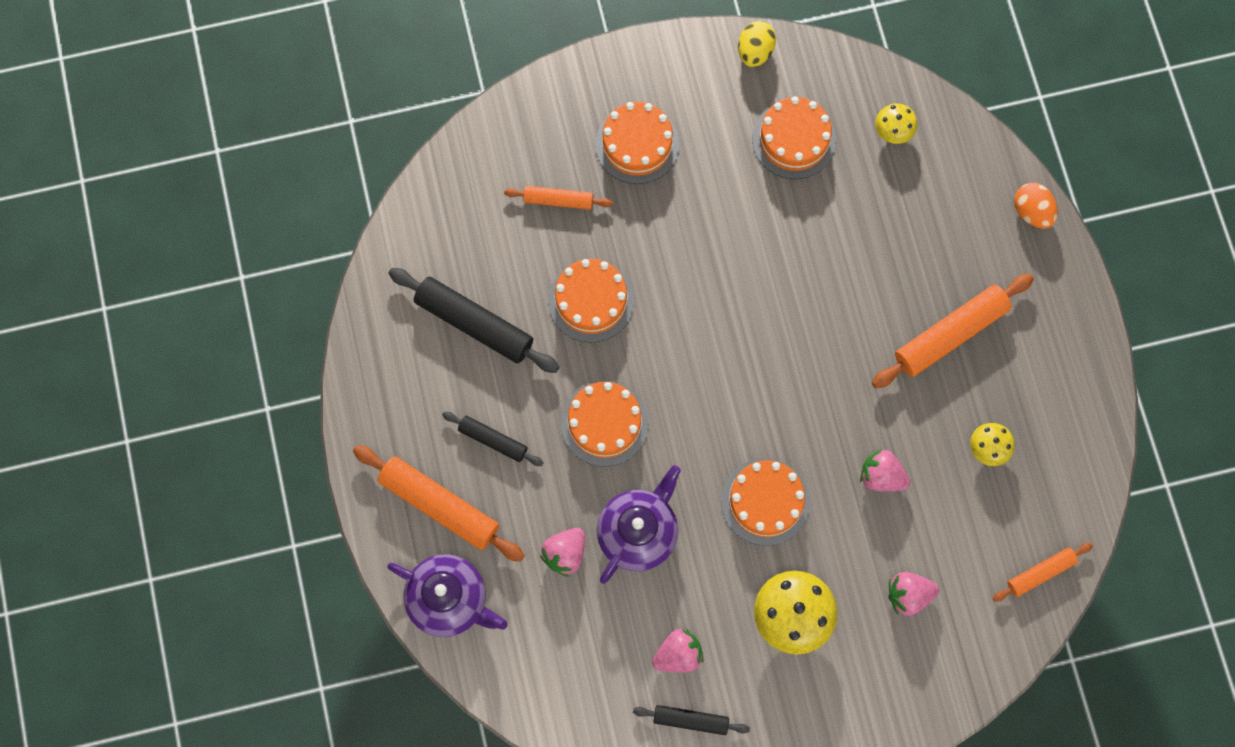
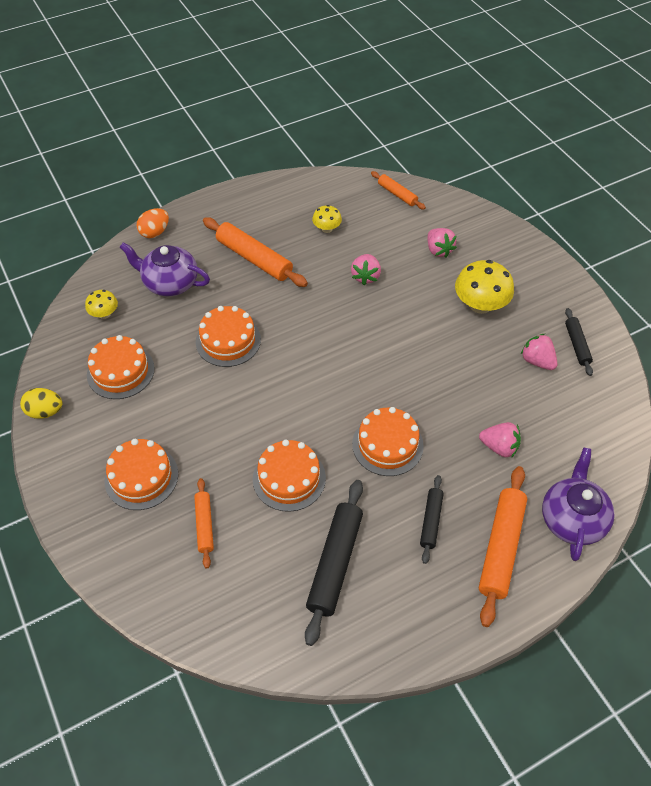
camera: 105 degrees left, 20 degrees down
(638, 532) = (462, 403): purple teapot -> purple teapot (170, 283)
(765, 501) = (408, 334): orange cake -> orange cake (228, 340)

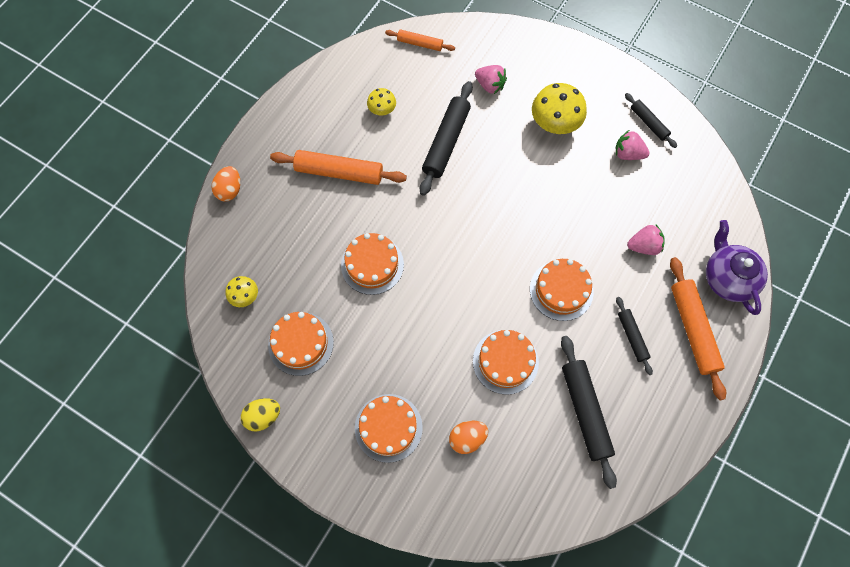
camera: 30 degrees left, 15 degrees up
(170, 283) = (281, 235): purple teapot -> none
(204, 525) = (467, 438): orange rolling pin -> orange egg
(365, 276) = (446, 142): pink strawberry -> black rolling pin

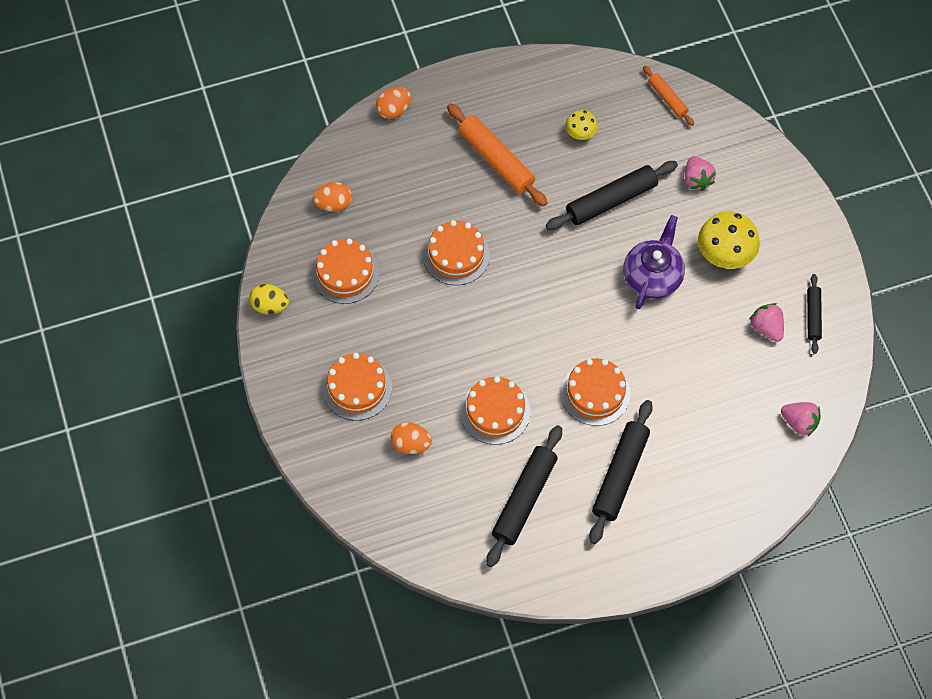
camera: 40 degrees right, 5 degrees down
(245, 296) = (333, 204): yellow mushroom -> orange egg
(632, 337) = (620, 475): black rolling pin -> black rolling pin, size x1.78
(644, 246) = (703, 413): pink strawberry -> pink strawberry (799, 423)
(693, 329) = (679, 510): orange rolling pin -> none
(728, 278) = (753, 494): purple teapot -> purple teapot (652, 276)

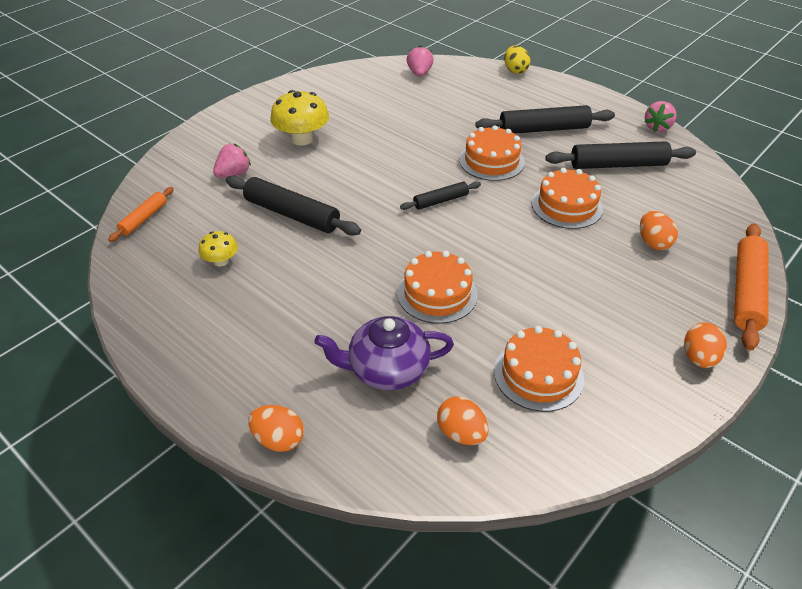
camera: 120 degrees left, 20 degrees down
(270, 306) = (643, 425): yellow egg -> yellow egg (515, 70)
(291, 380) = (699, 358): none -> orange egg
(357, 388) = (647, 302): orange cake -> none
(496, 160) = (296, 311): orange rolling pin -> orange rolling pin (746, 291)
(652, 276) = (355, 167): purple teapot -> purple teapot (387, 369)
(766, 328) = (355, 104): pink strawberry -> pink strawberry (657, 127)
(813, 316) = (327, 89): black rolling pin -> black rolling pin (440, 201)

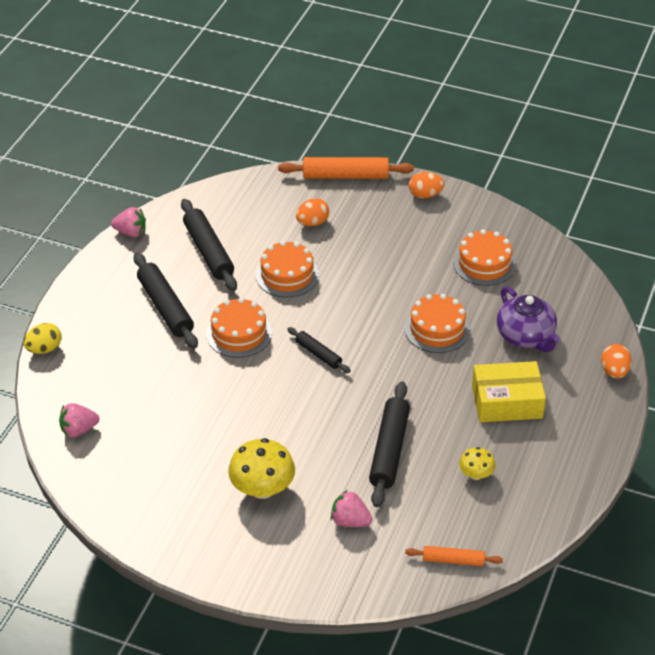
camera: 110 degrees left, 0 degrees up
(296, 316) = (507, 401): none -> yellow box
(461, 433) = (553, 289): orange egg -> none

